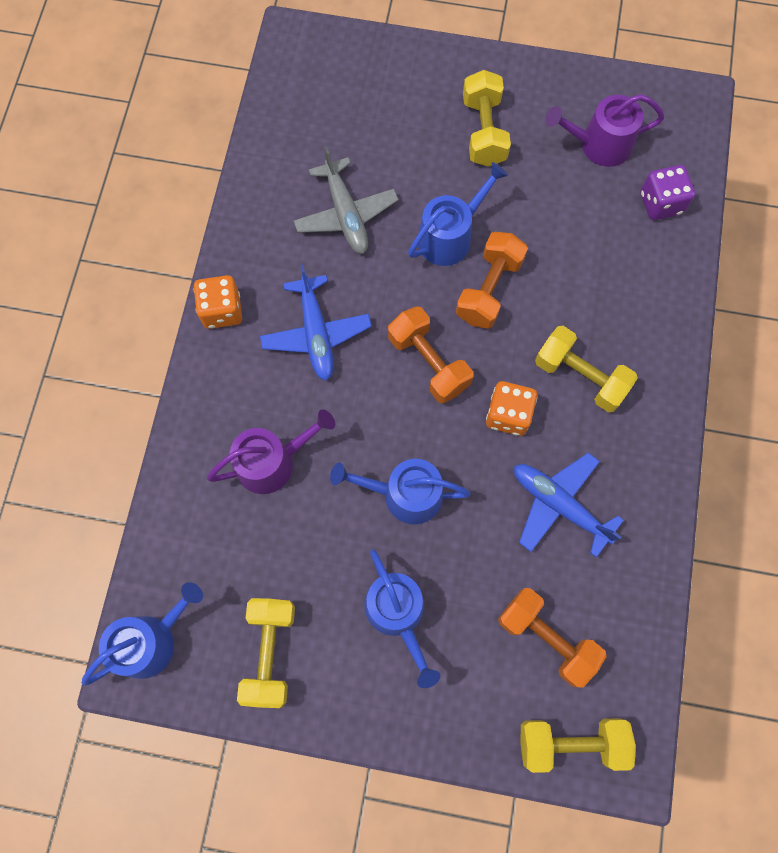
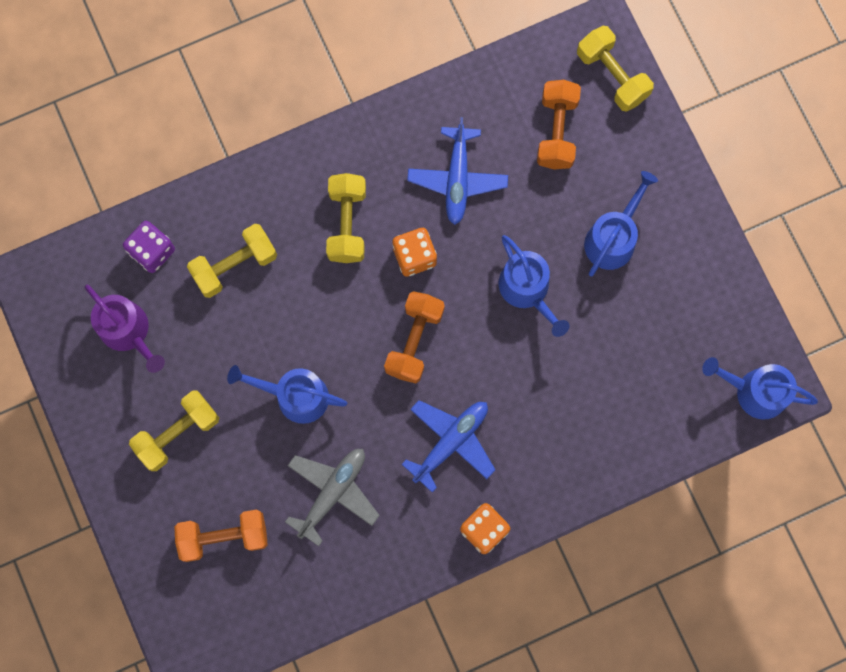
camera: 125 degrees left, 5 degrees up
(270, 652) = (701, 305): yellow dumbbell -> yellow dumbbell (235, 265)
(272, 462) = (573, 401): purple watering can -> none
(488, 289) = (321, 336): orange dumbbell -> orange dumbbell (224, 537)

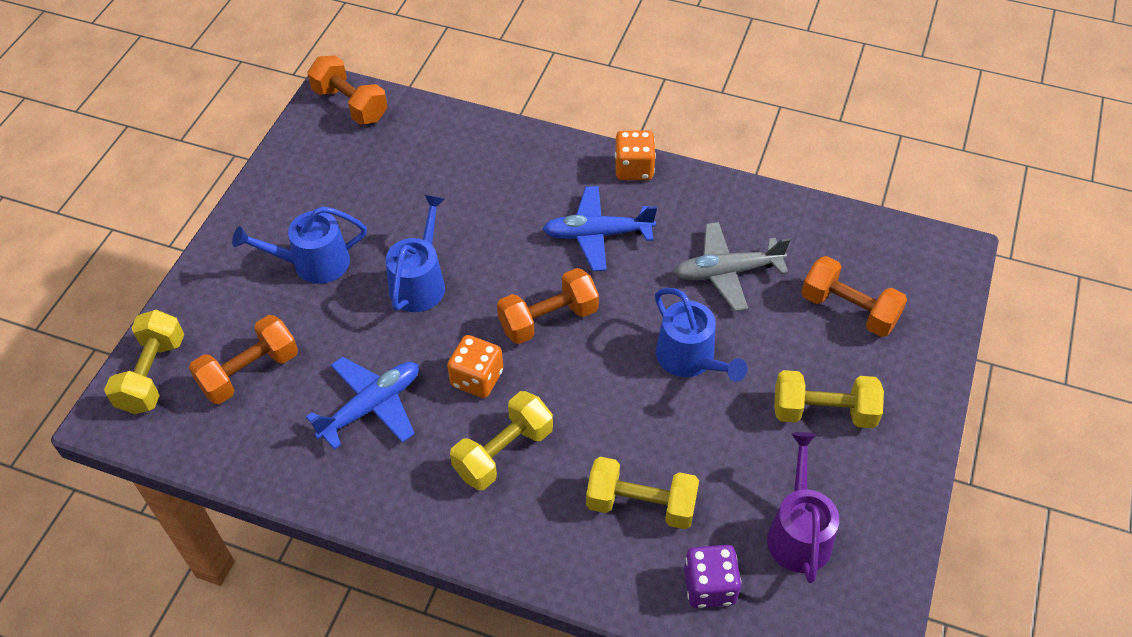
camera: 135 degrees left, 25 degrees down
(755, 391) = (350, 105): blue watering can -> orange dumbbell

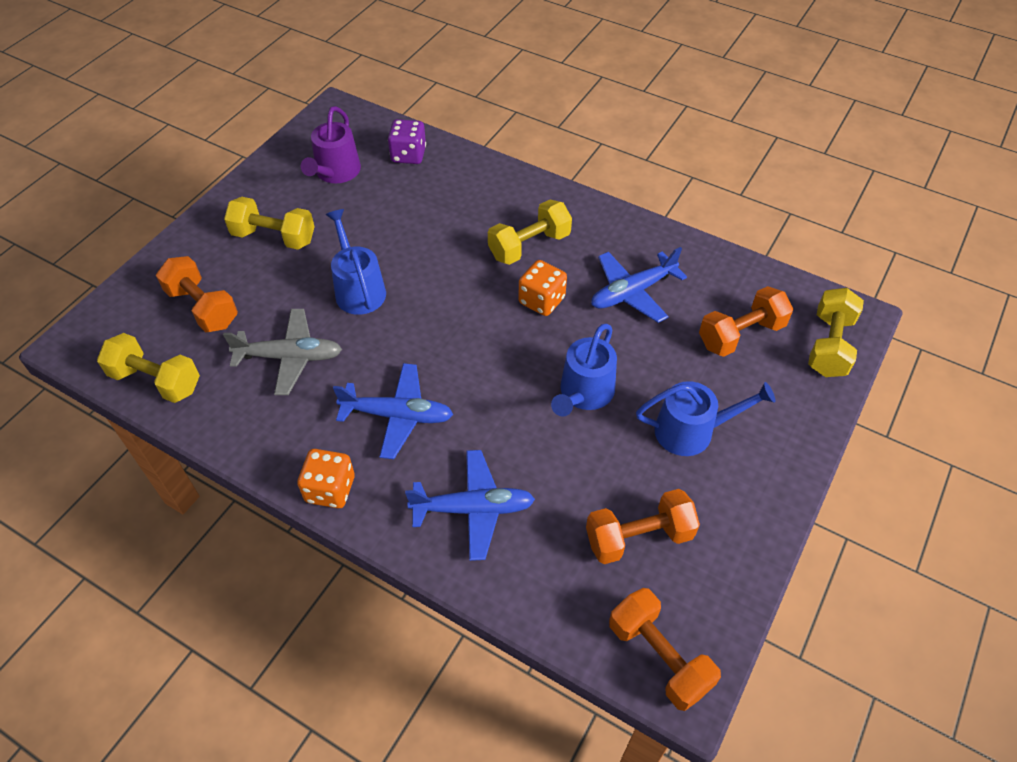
camera: 170 degrees left, 0 degrees up
(507, 173) = (473, 509): none -> blue plane
(548, 319) = (469, 339): orange dumbbell -> orange dumbbell (638, 537)
(641, 505) = (436, 201): yellow dumbbell -> yellow dumbbell (156, 381)

